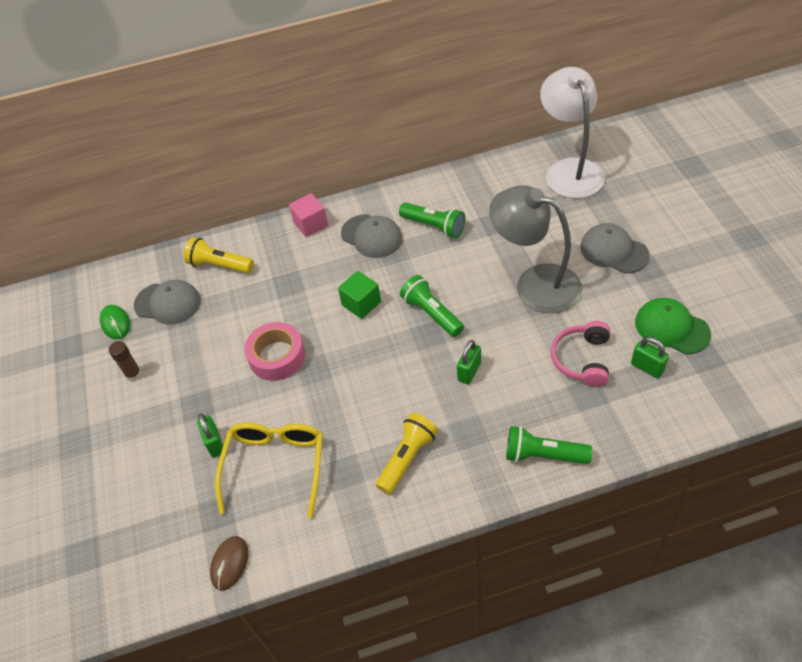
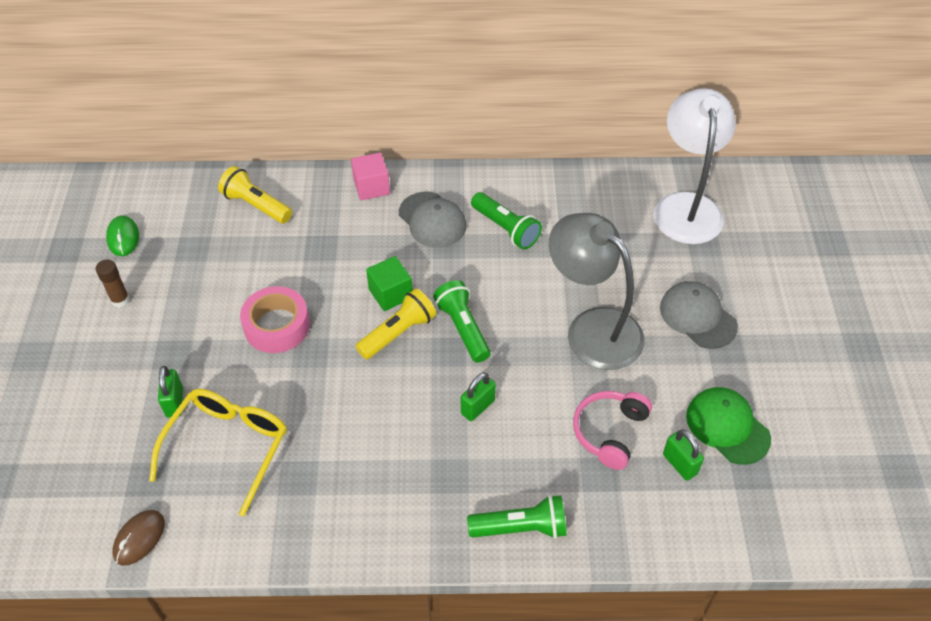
camera: 10 degrees right, 0 degrees up
(168, 303) = (185, 231): grey cap -> none
(407, 458) = (371, 483): yellow flashlight -> yellow flashlight (398, 333)
(543, 455) = (521, 527): green flashlight -> green flashlight turned 150 degrees clockwise

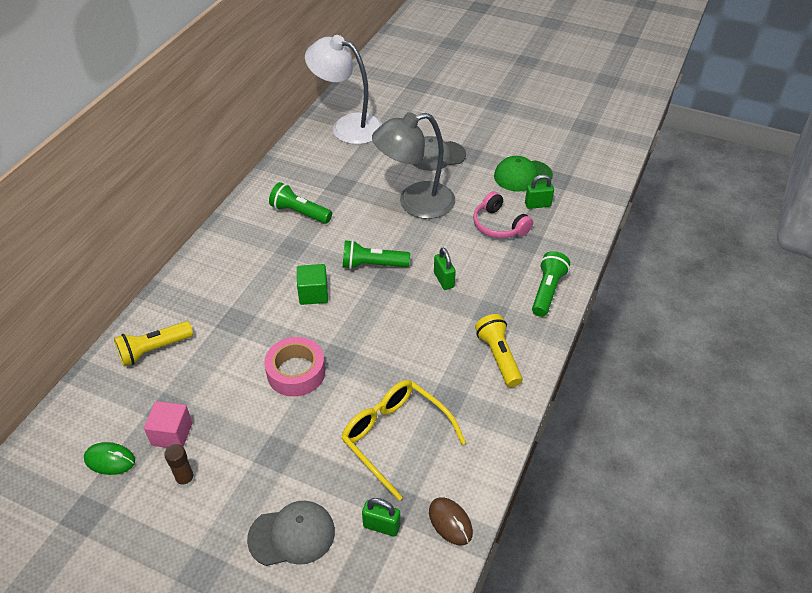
camera: 65 degrees left, 5 degrees down
(174, 402) = (329, 464): green padlock -> green padlock (381, 526)
(371, 187) = (197, 271): pink cube -> pink cube (172, 434)
(398, 333) = (353, 301): yellow flashlight -> yellow flashlight (498, 357)
(432, 220) = (260, 248): grey cap -> grey cap (292, 535)
(506, 229) = (300, 213): green flashlight -> green flashlight turned 135 degrees counterclockwise

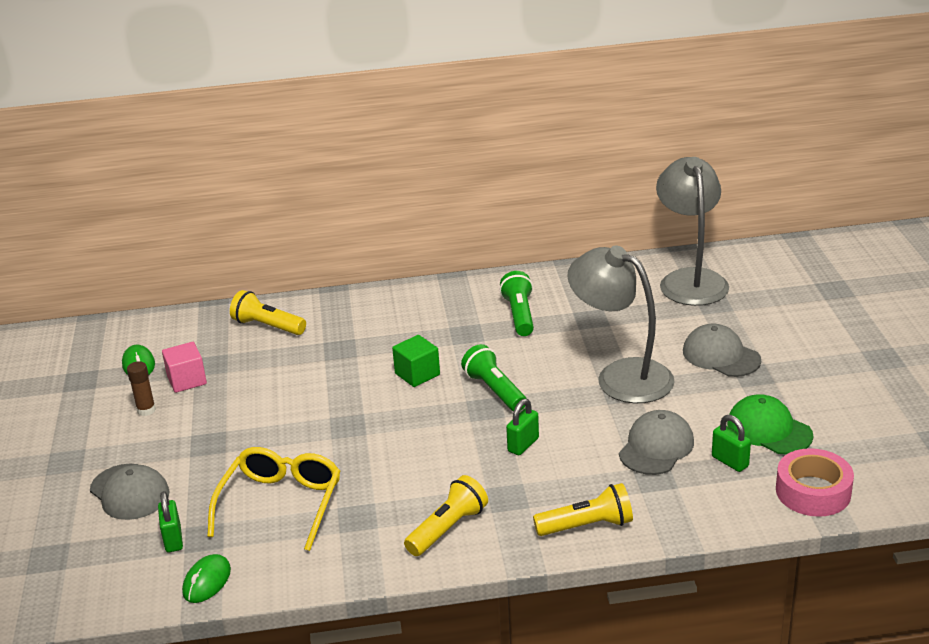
camera: 60 degrees right, 15 degrees down
(296, 372) = (309, 410): pink tape -> pink tape (813, 491)
(347, 126) = (690, 280): white lamp -> grey lamp
(450, 522) = (207, 581): brown mouse -> green mouse
(499, 225) = (656, 447): pink headphones -> grey cap
(547, 291) = (587, 526): green flashlight -> yellow flashlight

